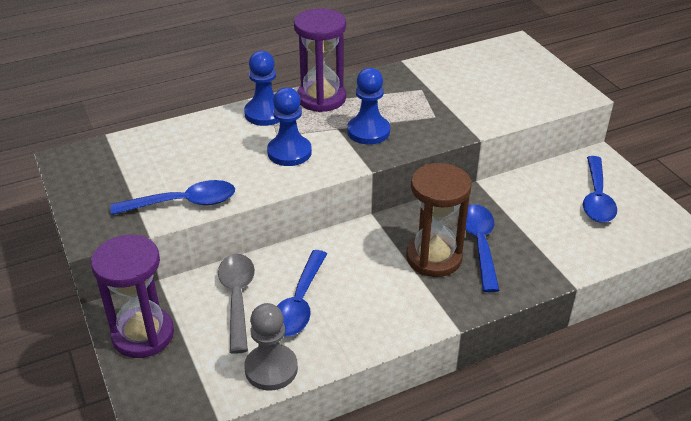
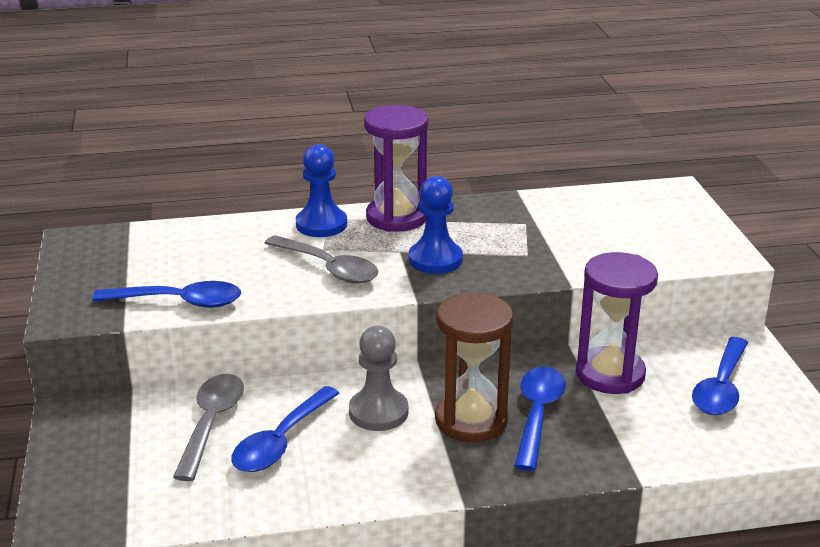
camera: 15 degrees right, 10 degrees down
(143, 334) = (86, 442): purple hourglass -> purple hourglass (610, 374)
(271, 369) = (213, 504): grey pawn -> grey pawn (378, 412)
(289, 152) = (328, 268): blue pawn -> grey spoon

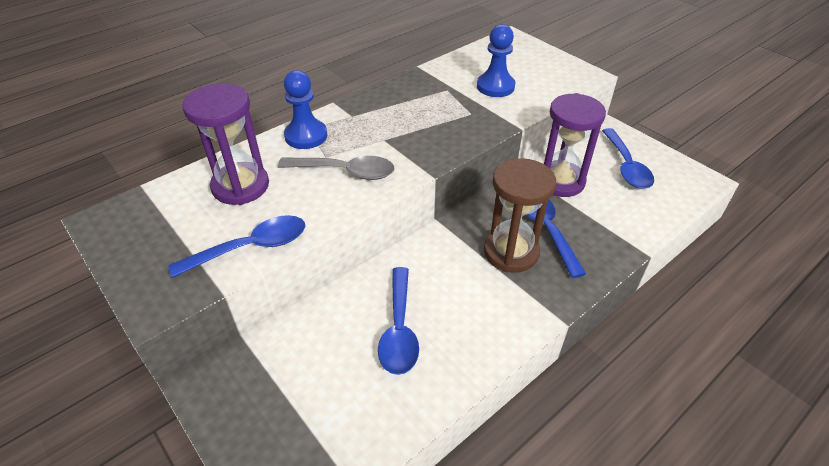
camera: 30 degrees left, 15 degrees up
(211, 423) = (333, 338): grey spoon -> none
(378, 412) = (446, 272): grey pawn -> none
(396, 217) = (356, 112): purple hourglass -> purple hourglass (240, 186)
(435, 259) = (415, 138): blue pawn -> blue pawn (495, 86)

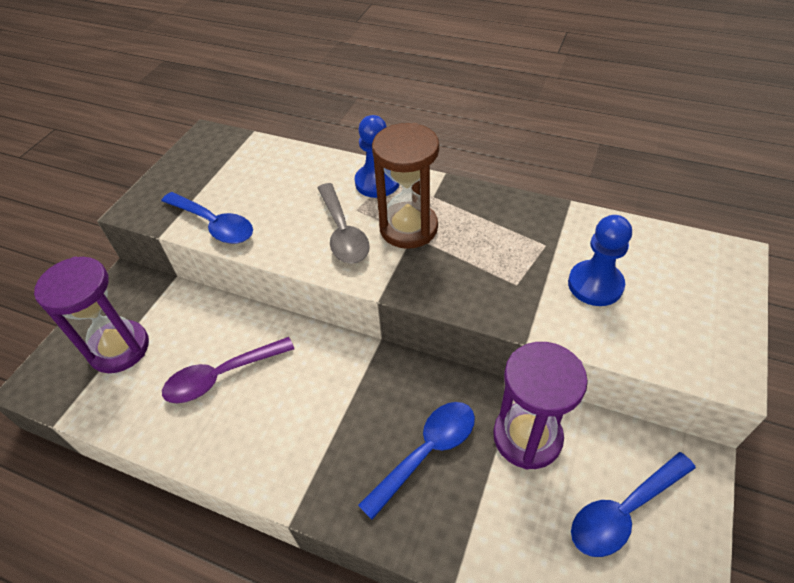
camera: 65 degrees right, 5 degrees up
(240, 186) = (283, 180): purple hourglass -> purple hourglass (119, 348)
(399, 329) = (221, 376): blue spoon -> purple spoon
(511, 252) = (369, 429): brown hourglass -> brown hourglass (408, 228)

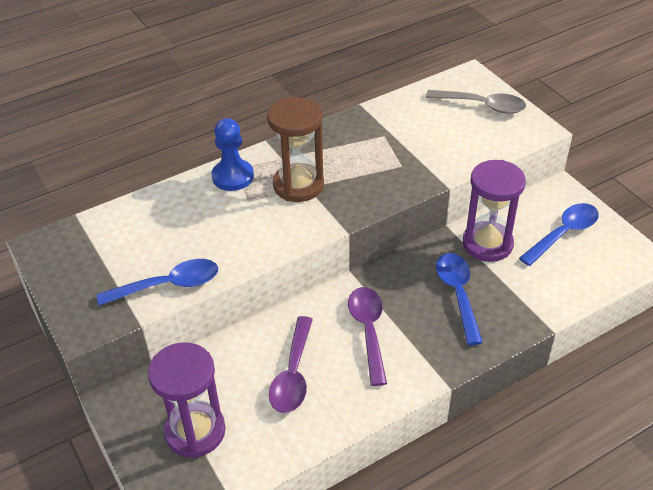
camera: 55 degrees left, 5 degrees down
(314, 402) = (368, 331): none -> purple spoon
(343, 232) = (264, 219): grey spoon -> grey spoon (482, 106)
(595, 285) = (435, 136): blue pawn -> none
(624, 511) = (563, 234): blue spoon -> blue spoon turned 135 degrees counterclockwise

